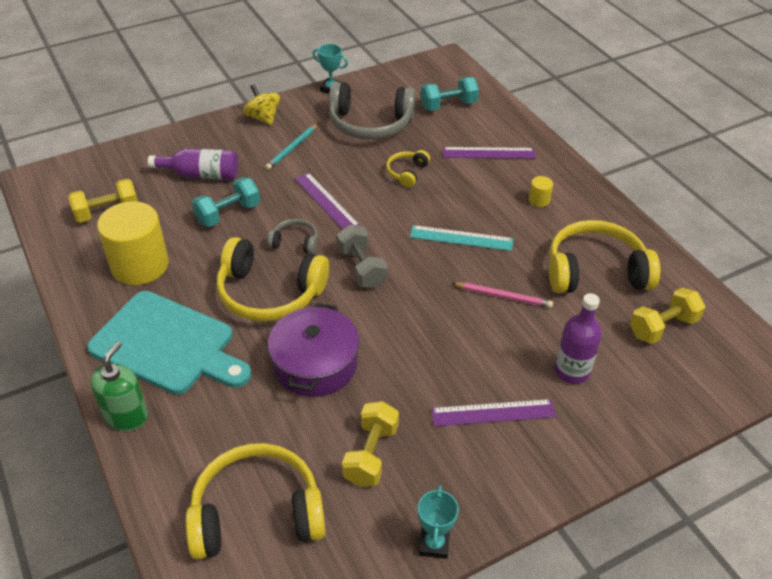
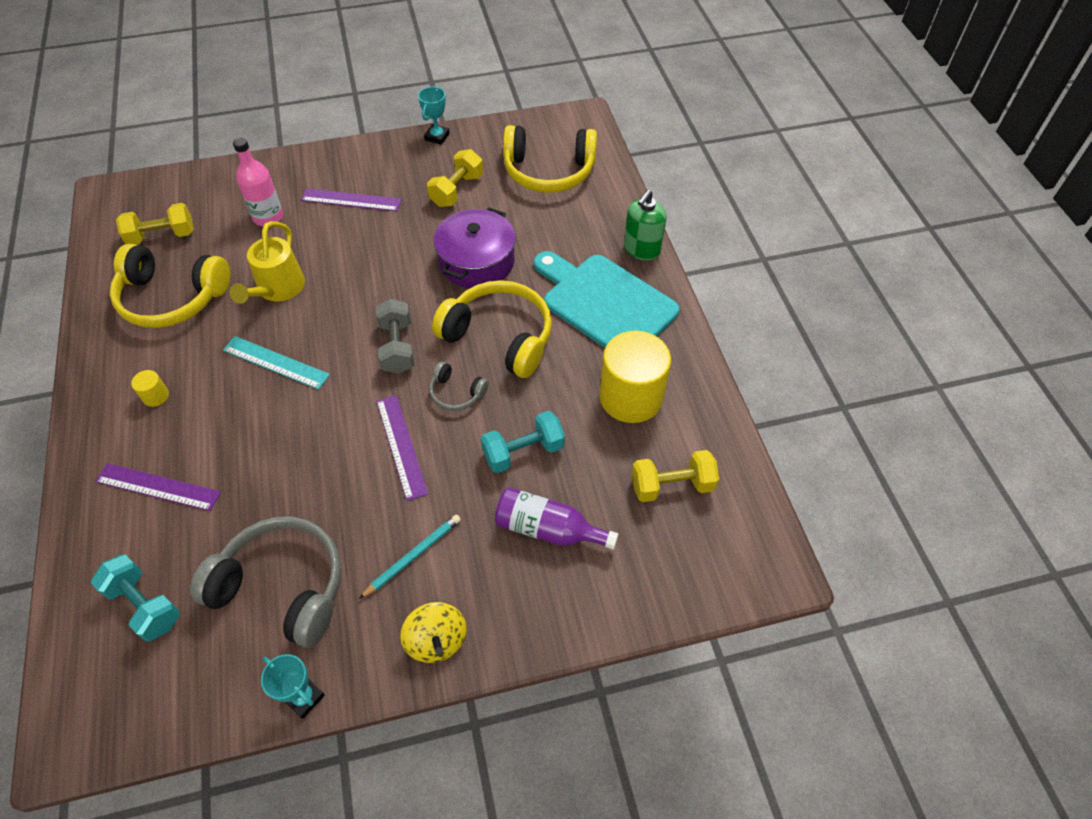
camera: 165 degrees left, 10 degrees up
(407, 173) = (282, 474): yellow headphones -> none
(448, 105) = (145, 605): turquoise dumbbell -> turquoise dumbbell turned 45 degrees clockwise
(503, 296) = (277, 290): pink pencil -> yellow watering can
(571, 371) = (268, 217): purple bottle -> pink bottle

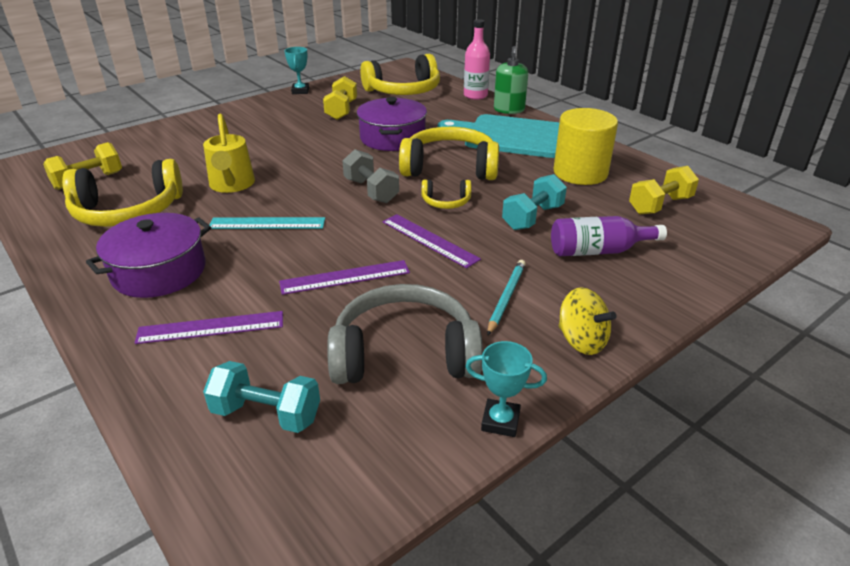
camera: 25 degrees left, 20 degrees down
(156, 396) = (159, 271): yellow cylinder -> purple pot
(268, 217) = (188, 151): pink bottle -> pink bottle (475, 96)
(351, 200) = (256, 130): purple ruler -> purple ruler (345, 277)
(456, 393) = (446, 202): grey headphones -> yellow headphones

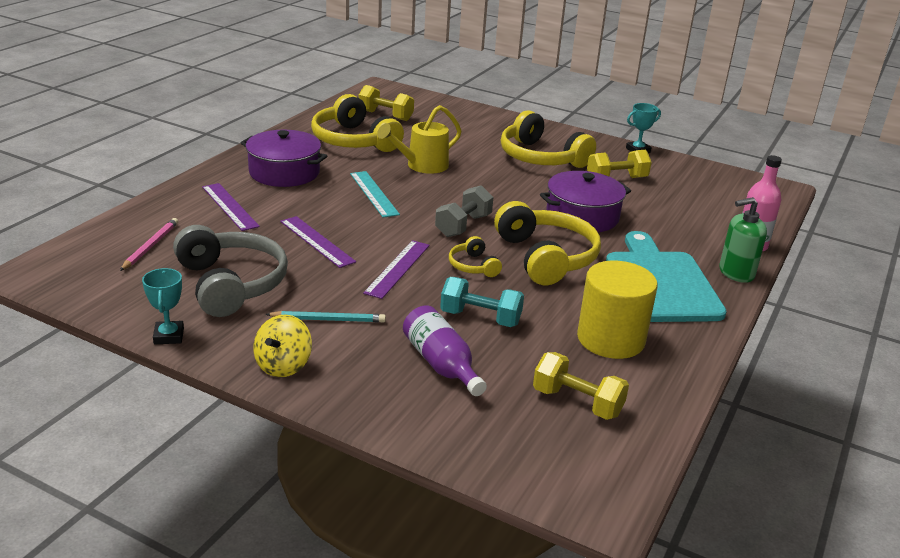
camera: 65 degrees right, 5 degrees down
(266, 414) = (150, 246): turquoise dumbbell -> pink pencil
(403, 91) = (708, 201): yellow headphones -> yellow headphones (541, 157)

